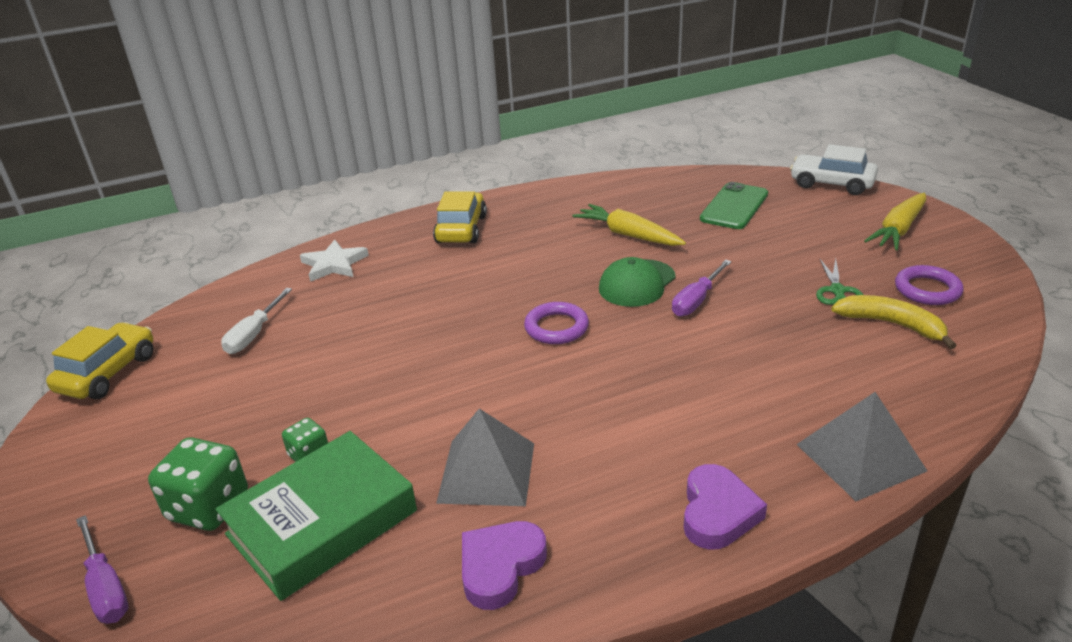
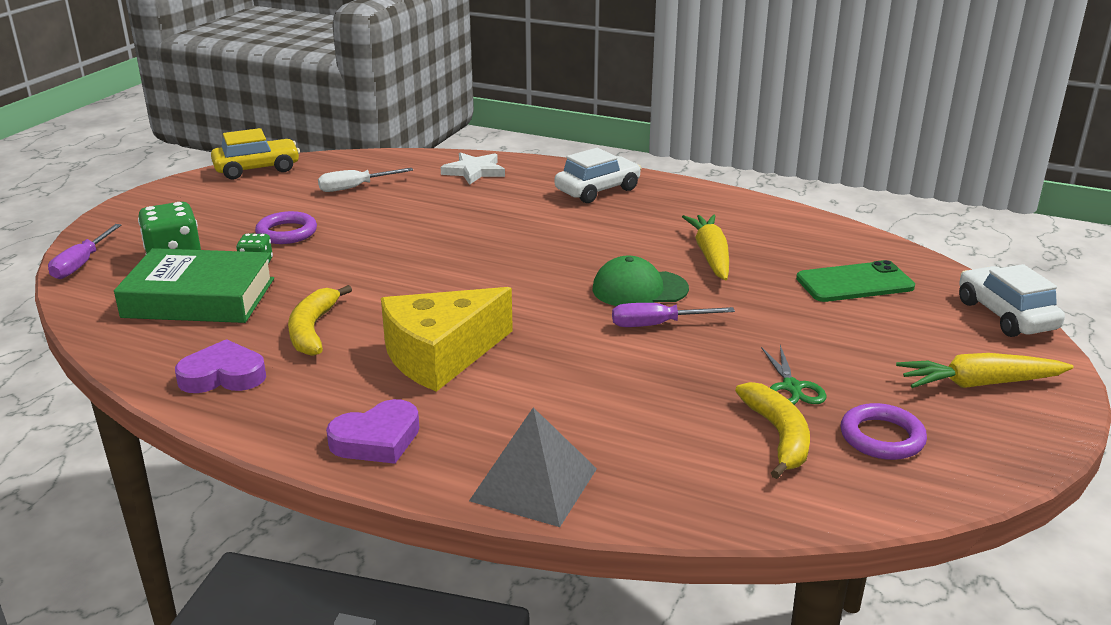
camera: 45 degrees right, 5 degrees down
(461, 229) = (597, 190): yellow car -> white car
(487, 472) = (312, 330): grey pyramid -> yellow banana
(556, 327) = (521, 282): purple ring -> purple ring (287, 232)
(620, 418) = (440, 355): none -> yellow cheese
(837, 290) = (792, 387): green scissors -> green scissors turned 60 degrees counterclockwise

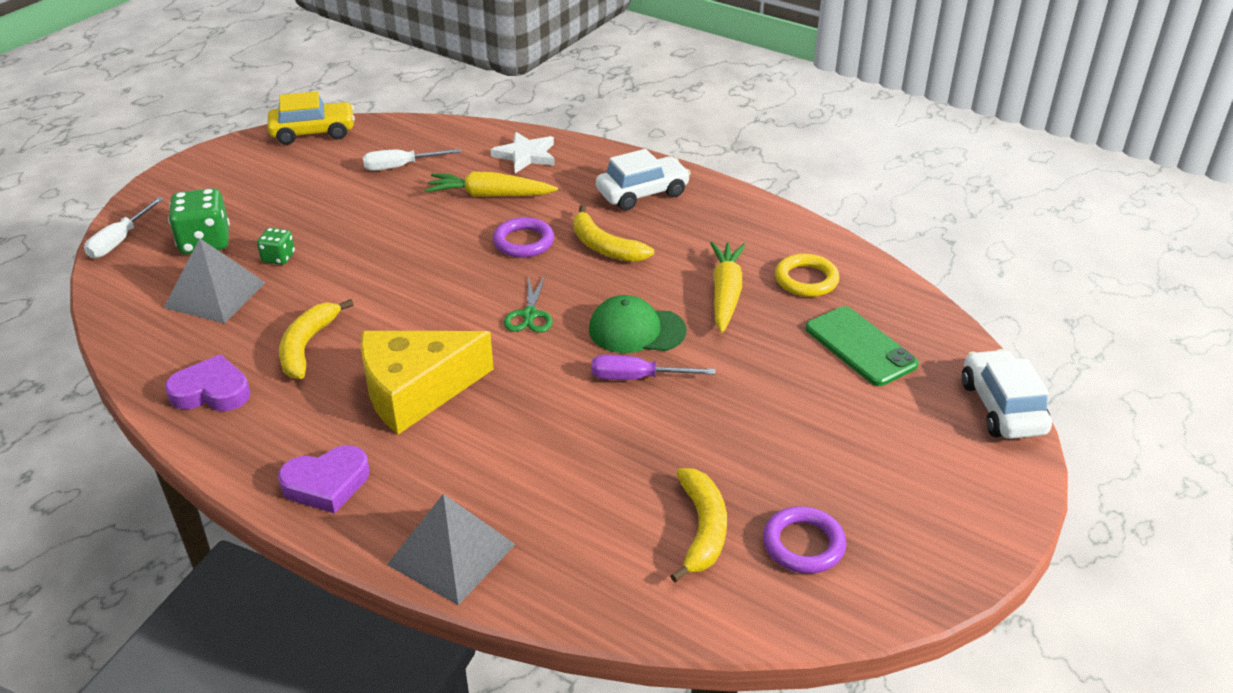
camera: 10 degrees right, 10 degrees up
(82, 264) = (120, 241): purple screwdriver -> white screwdriver
(199, 298) = (215, 295): green book -> grey pyramid
(287, 232) = (318, 220): purple ring -> purple ring (523, 242)
(580, 231) = (604, 247): none -> yellow banana
(779, 239) = (806, 280): none -> yellow ring
(792, 387) = (740, 472): green scissors -> green scissors (530, 315)
(854, 283) = (860, 346): green phone -> green phone turned 60 degrees clockwise
(979, 384) = (932, 492): yellow carrot -> yellow carrot (489, 195)

